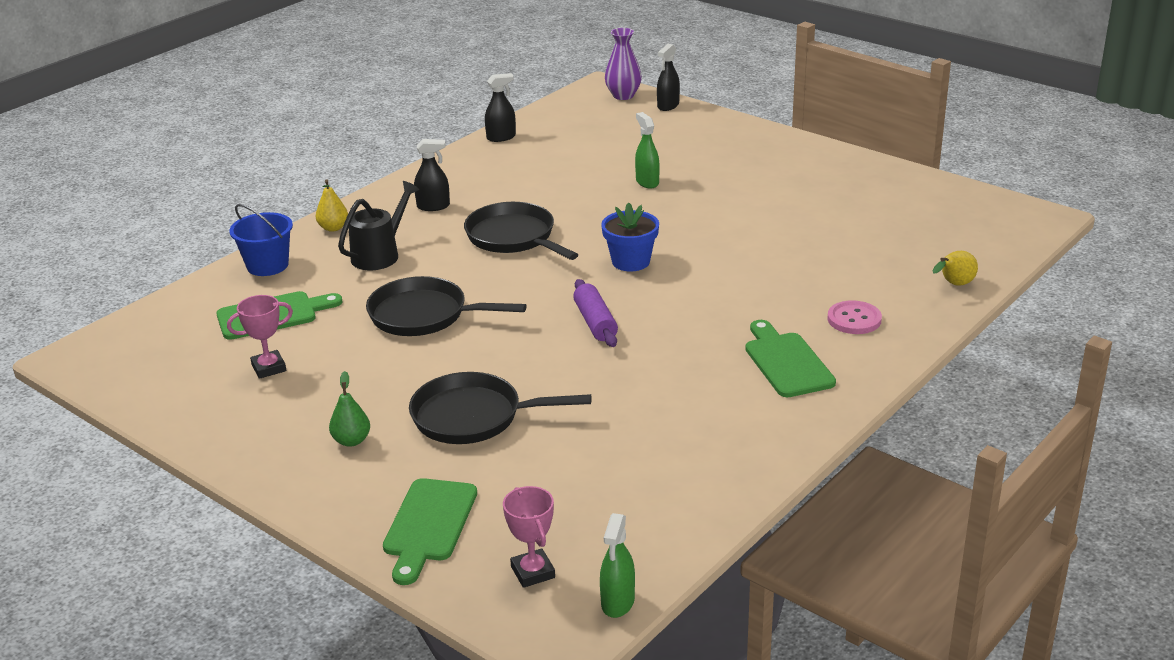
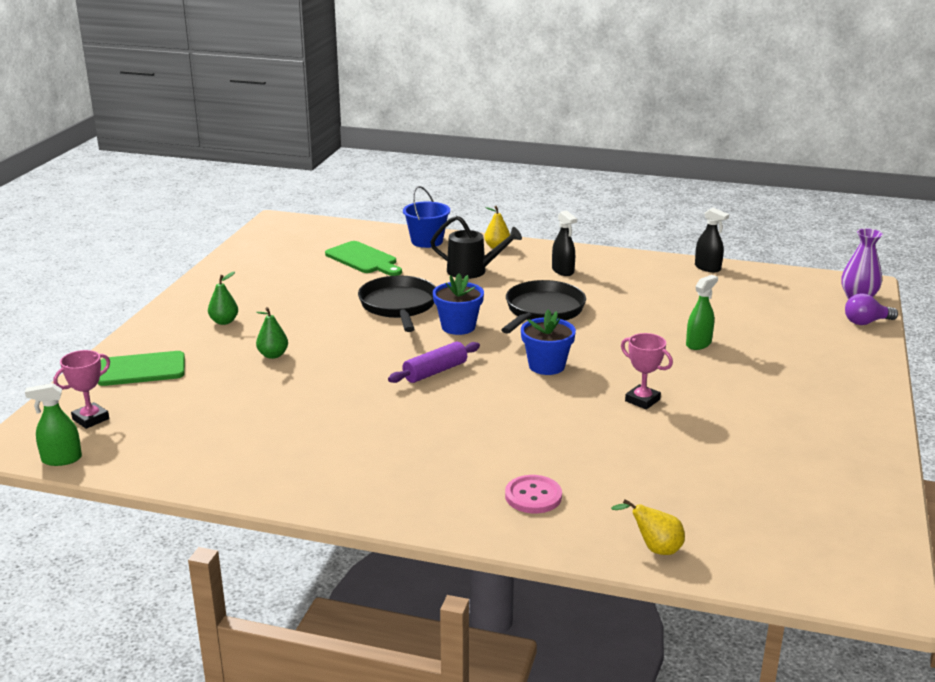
camera: 65 degrees right, 5 degrees down
(269, 368) = (297, 275): pink trophy -> pink trophy (642, 400)
(474, 417) = (273, 355): black pan -> green pear
(507, 290) = (458, 327): none -> blue flower pot
(668, 106) = (866, 322): black spray bottle -> purple light bulb
(786, 362) = (430, 472): green cutting board -> none

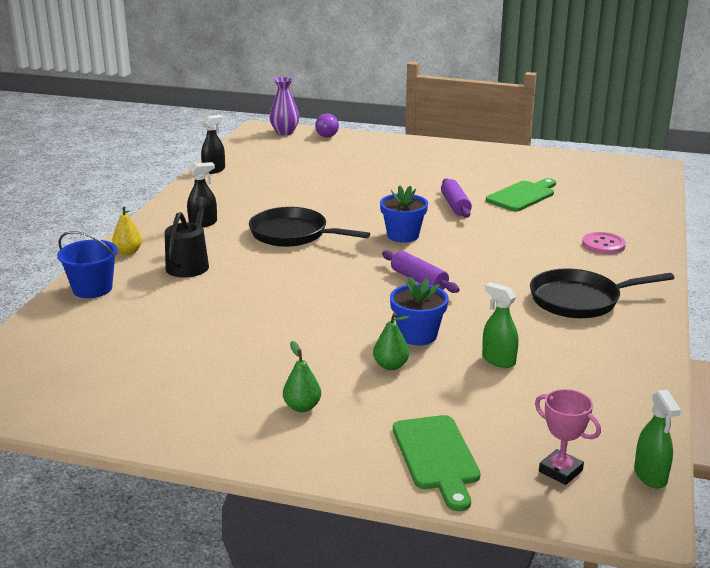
camera: 90 degrees left, 0 degrees up
(363, 259) = (133, 325): green cutting board -> green cutting board (522, 196)
(399, 306) = (273, 300): black pan -> black pan (580, 300)
(458, 327) = (325, 271): blue flower pot -> blue flower pot (417, 335)
(642, 400) = (455, 206): pink trophy -> purple rolling pin
(654, 548) = (644, 213): yellow pear -> none
(698, 344) = (360, 183): green spray bottle -> green spray bottle (498, 360)

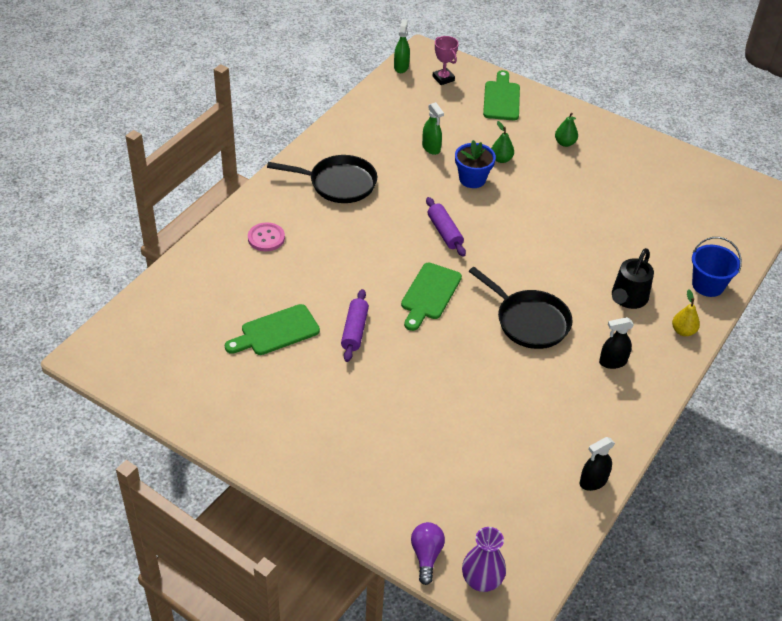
camera: 165 degrees left, 20 degrees up
(403, 235) = (429, 294): blue flower pot -> green cutting board

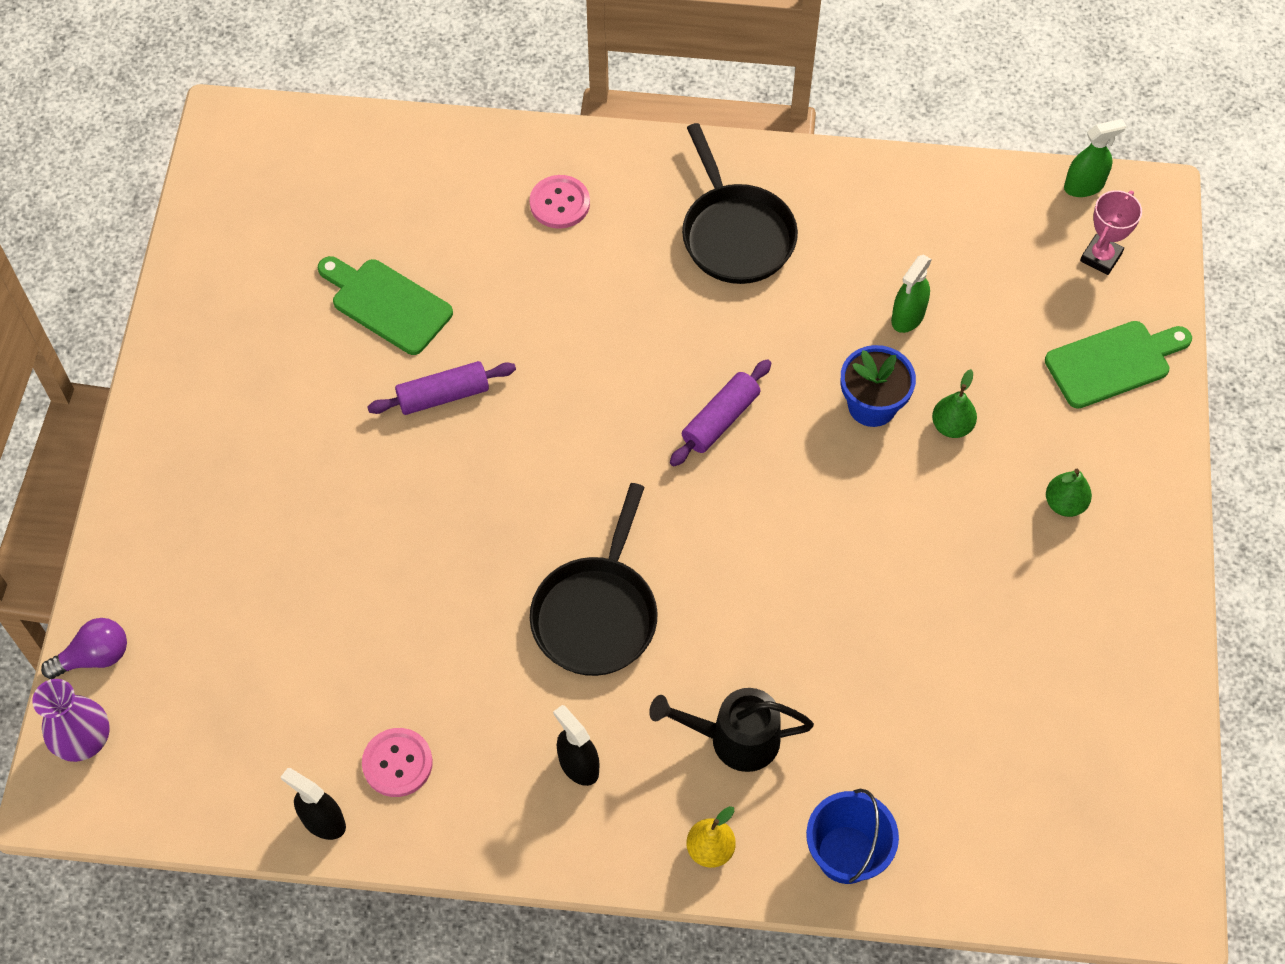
camera: 65 degrees right, 15 degrees up
(429, 294) = (573, 457): green cutting board -> none
(574, 435) = (397, 763): none -> pink button

